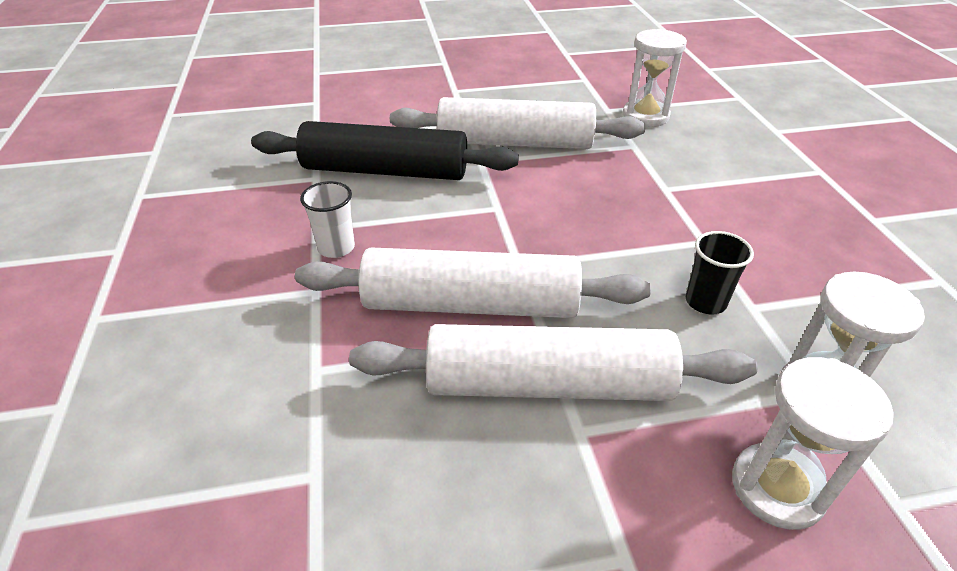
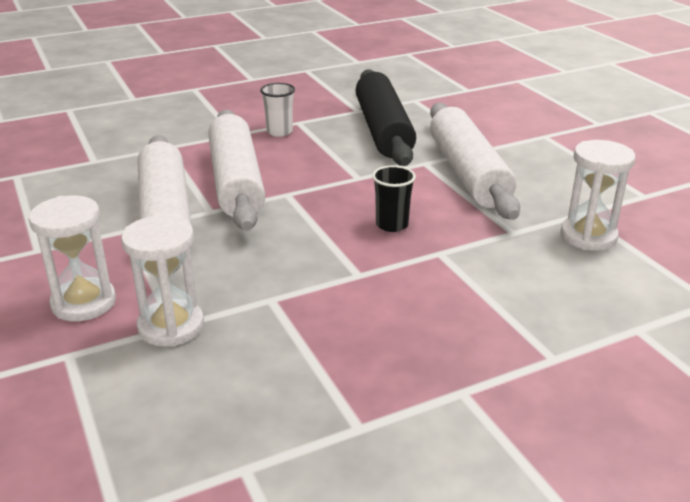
camera: 75 degrees right, 10 degrees down
(705, 302) = (270, 275): black cup -> black cup (392, 225)

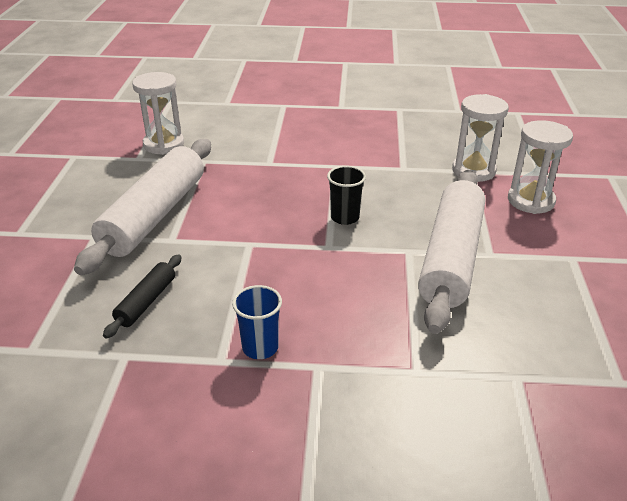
camera: 150 degrees left, 5 degrees up
(236, 182) = (365, 278): white rolling pin -> none
(279, 132) = (260, 347): white cup -> blue cup
(383, 130) = (146, 302): black rolling pin -> black rolling pin, size x0.46
(392, 225) = (275, 191): black cup -> black cup (345, 217)

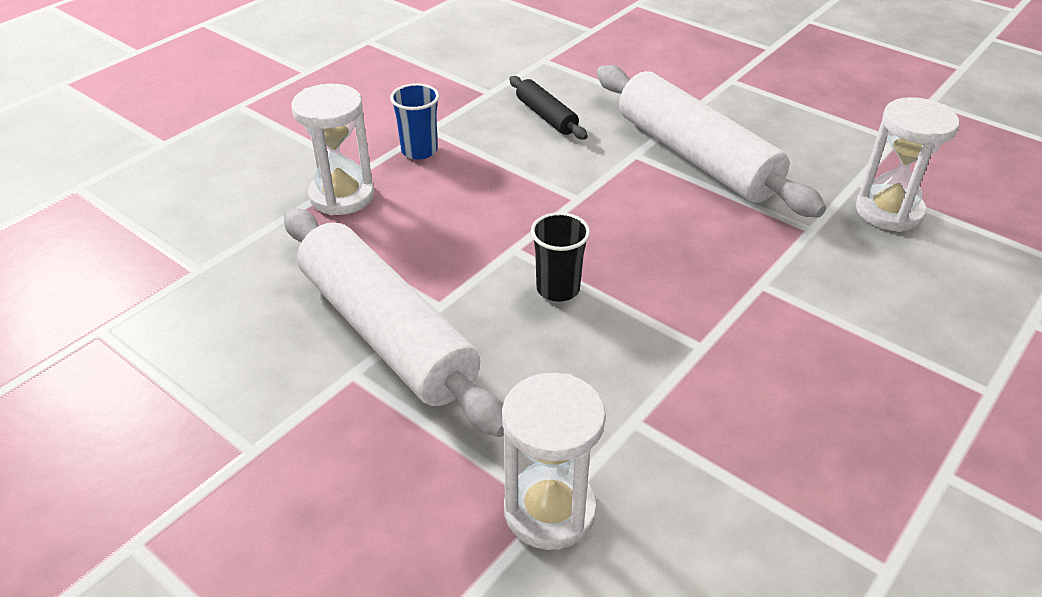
camera: 125 degrees right, 5 degrees up
(531, 201) = (400, 517): white hourglass -> white hourglass (342, 196)

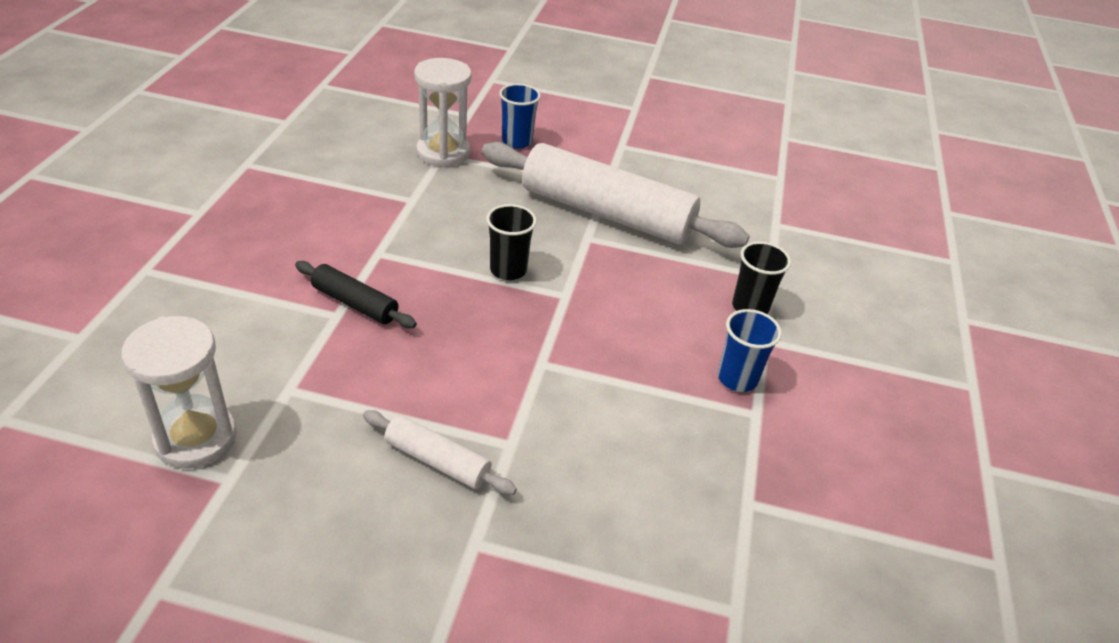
camera: 150 degrees right, 0 degrees up
(342, 196) = (750, 307): white hourglass -> black cup
(412, 506) = (517, 141): none -> blue cup
(546, 116) = (648, 477): black rolling pin -> black rolling pin (355, 303)
(696, 157) = (437, 461): white rolling pin -> white rolling pin, size x0.46

